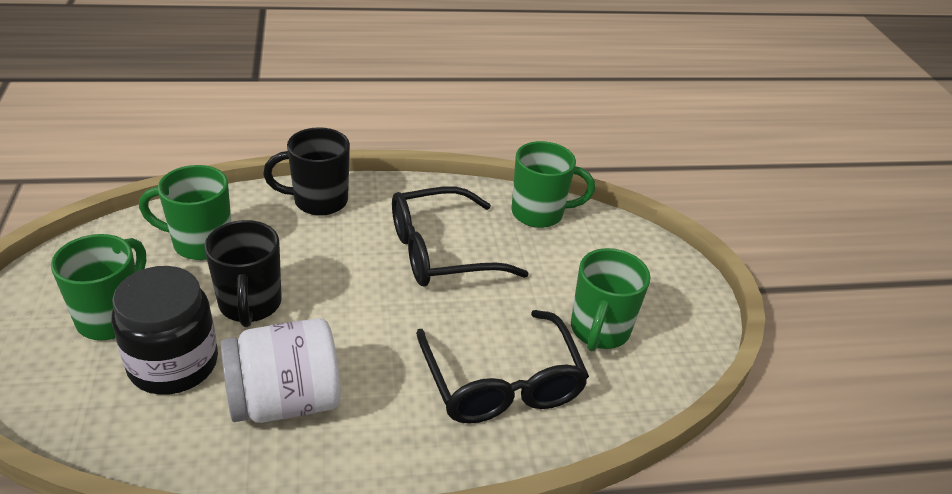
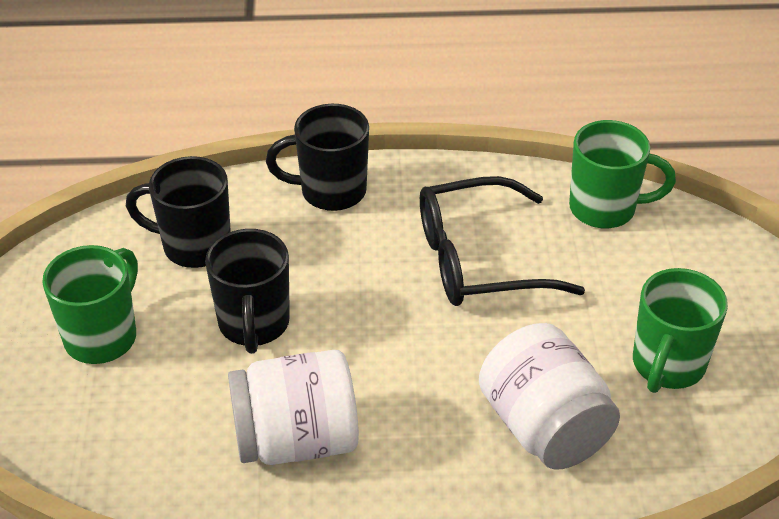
camera: 10 degrees right, 5 degrees up
(173, 363) = (172, 393): black jar -> none
(200, 243) = (194, 246): green mug -> black mug
(502, 383) = (544, 427): black glasses -> white jar

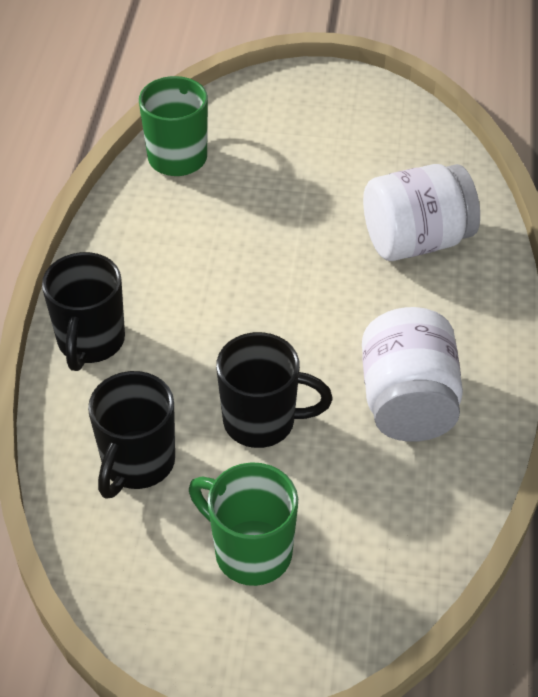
camera: 80 degrees left, 5 degrees up
(478, 260) = (218, 248): black glasses -> none
(667, 366) = (365, 159): green mug -> none

